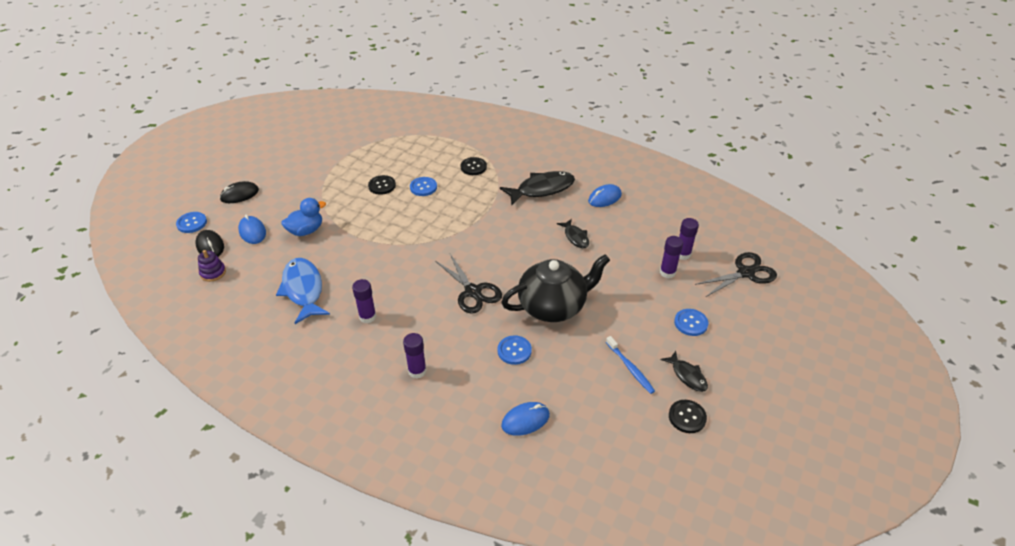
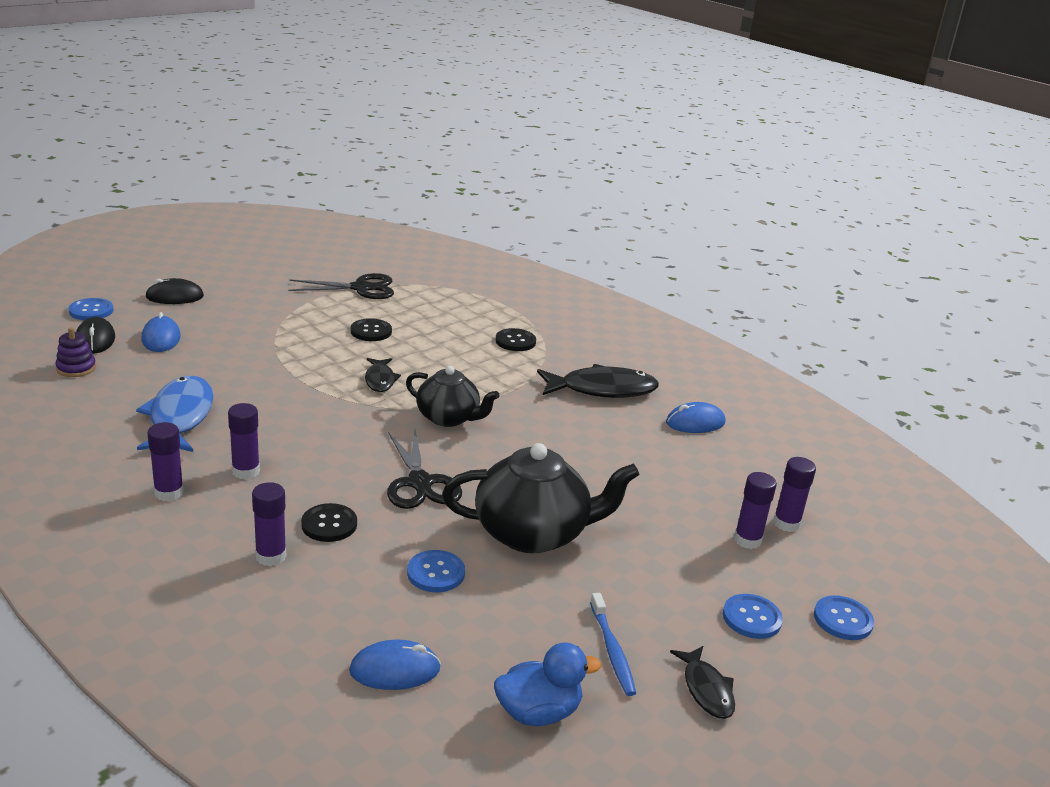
camera: 15 degrees right, 15 degrees down
(306, 231) = (232, 354): blue duck -> blue duck (538, 712)
(331, 347) = (169, 493): none -> purple glue stick
(423, 187) = (428, 346): blue button -> blue button (843, 619)
(464, 239) = (448, 418): none -> black teapot
(575, 237) = (620, 458): black fish -> black fish (380, 380)
(687, 417) = (673, 750): black button -> black button (329, 524)
(745, 273) = (885, 576): black scissors -> black scissors (361, 288)

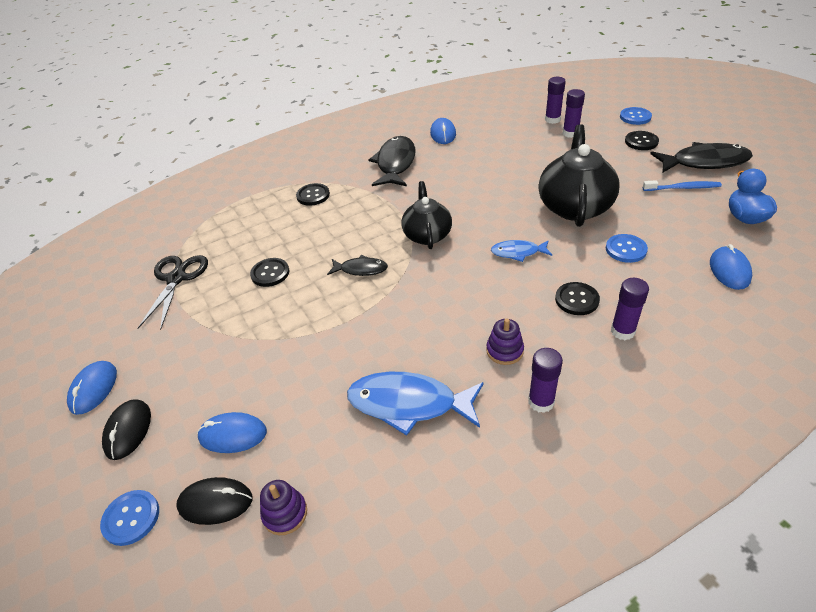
camera: 70 degrees left, 15 degrees up
(221, 276) = (94, 389): none -> blue mouse
(246, 471) = (504, 351): purple glue stick -> purple stacking toy
(420, 483) = (518, 252): black scissors -> blue fish
(448, 418) = (427, 235): black teapot -> black teapot turned 45 degrees counterclockwise
(706, 690) = (704, 162): black fish -> black fish, size x1.81
(751, 618) = (641, 142): blue button -> black button

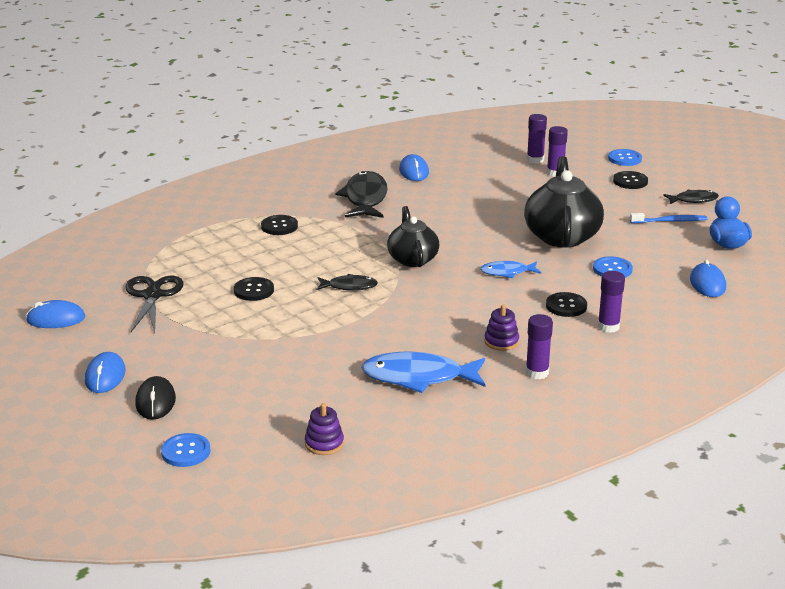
camera: 10 degrees left, 15 degrees down
(215, 502) = (259, 440): black mouse -> none
(233, 435) = (259, 401): blue mouse -> blue mouse (56, 319)
(704, 162) = (693, 200): black fish -> black fish, size x0.55

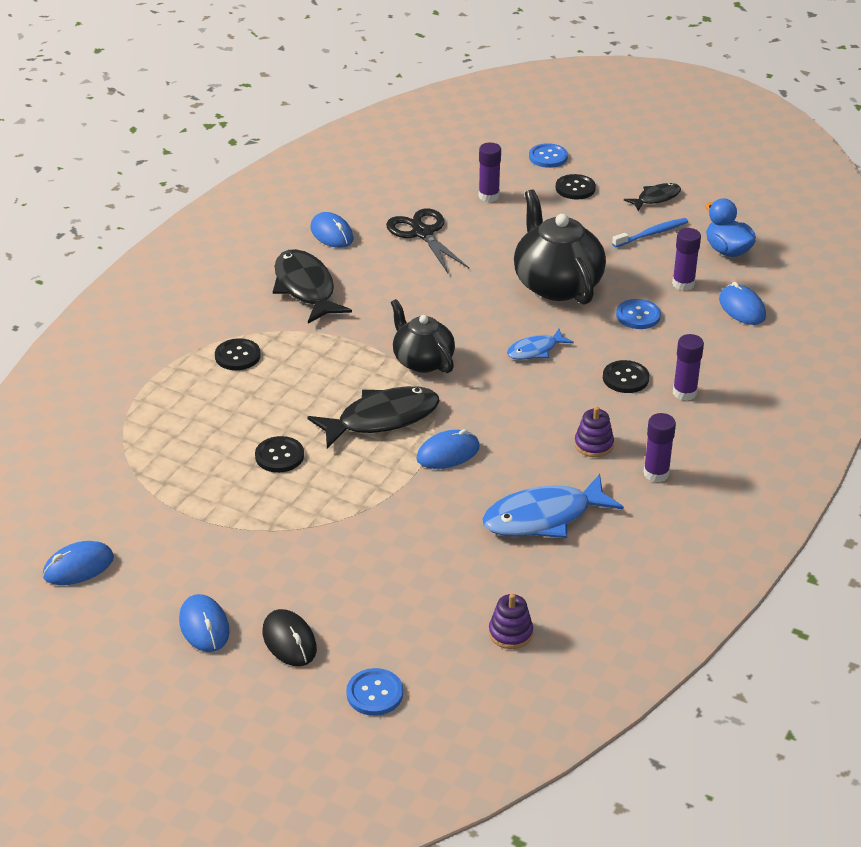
camera: 25 degrees left, 10 degrees up
(152, 295) = (167, 498): black scissors -> black scissors (422, 233)
(349, 286) = (382, 419): black fish -> black fish, size x1.81
(380, 319) = (448, 453): none -> blue mouse
(535, 160) = (454, 182): purple glue stick -> purple glue stick (683, 284)

